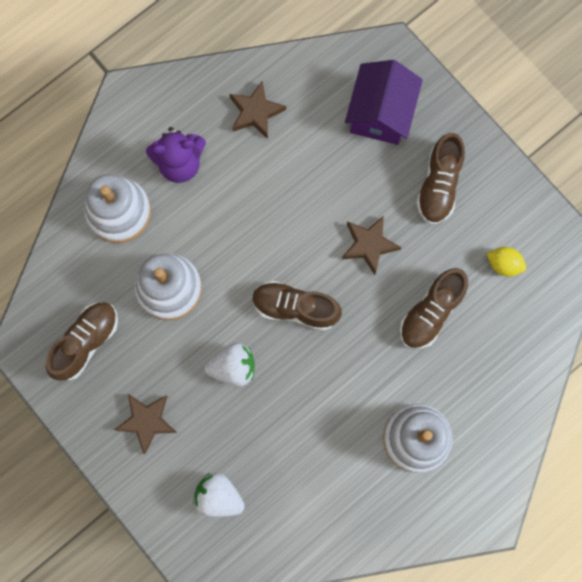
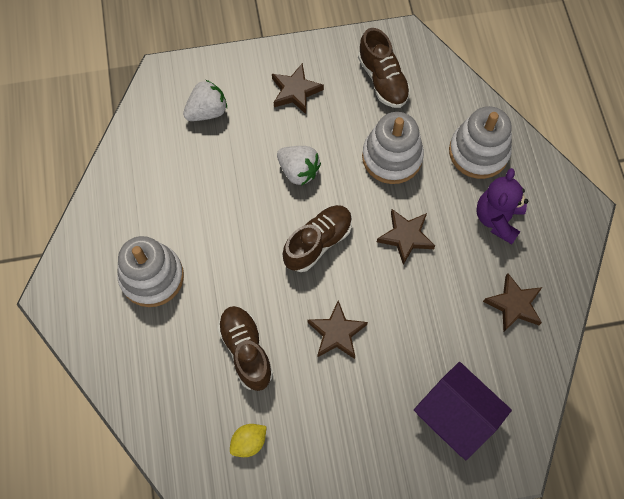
camera: 120 degrees right, 10 degrees down
(233, 367) = (298, 171): white strawberry -> white strawberry turned 75 degrees counterclockwise
(244, 233) = (405, 237): none -> brown star
(438, 185) = (356, 428): brown shoe -> none

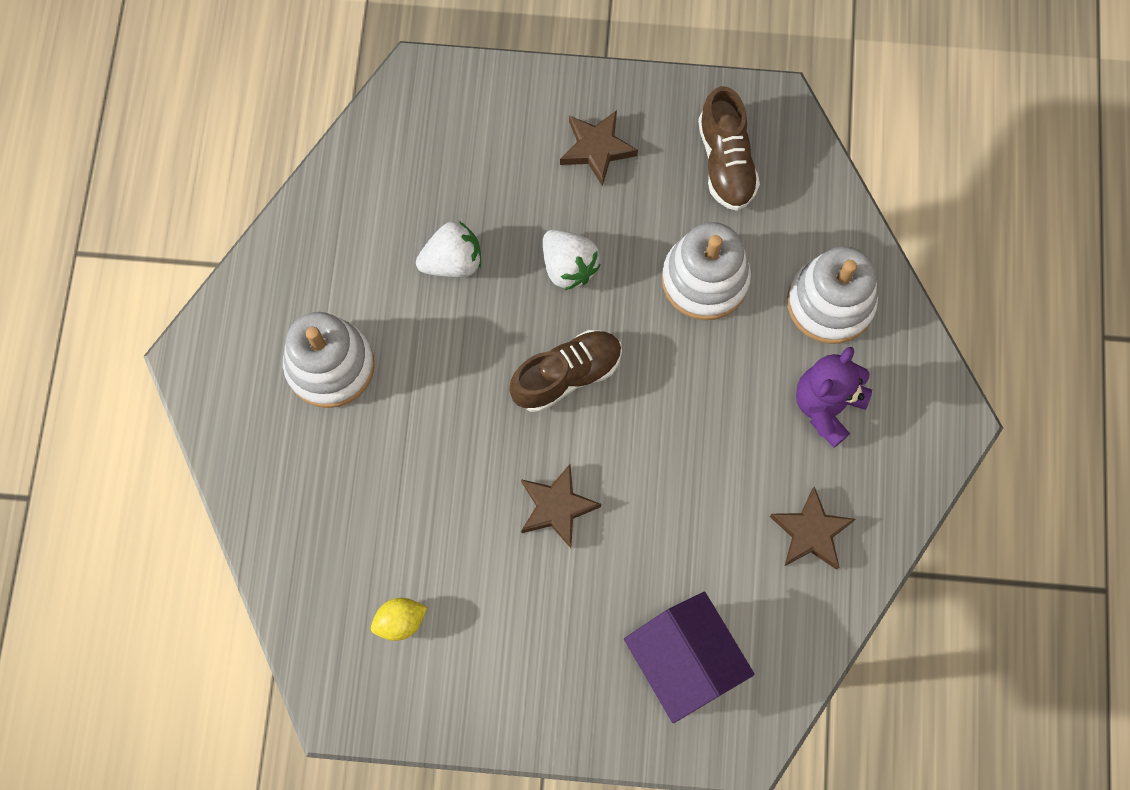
camera: 15 degrees right, 5 degrees up
(207, 111) = (465, 148): white strawberry -> white strawberry (453, 261)
(246, 350) = (429, 499): brown shoe -> none
(405, 237) = (690, 398): brown star -> none

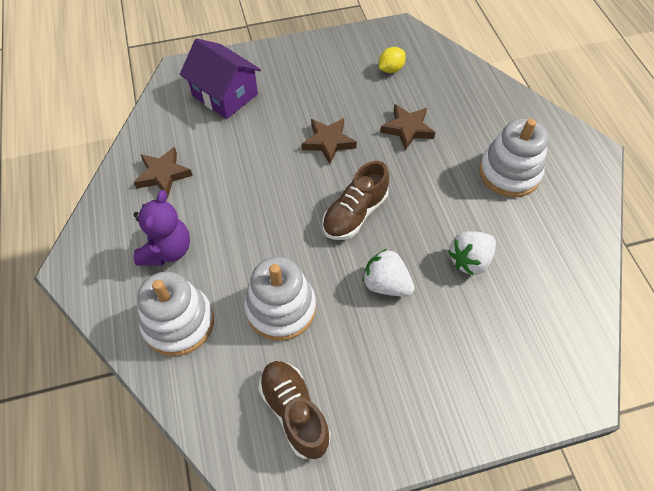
camera: 160 degrees right, 15 degrees down
(596, 149) = (406, 385): brown star -> brown star (407, 129)

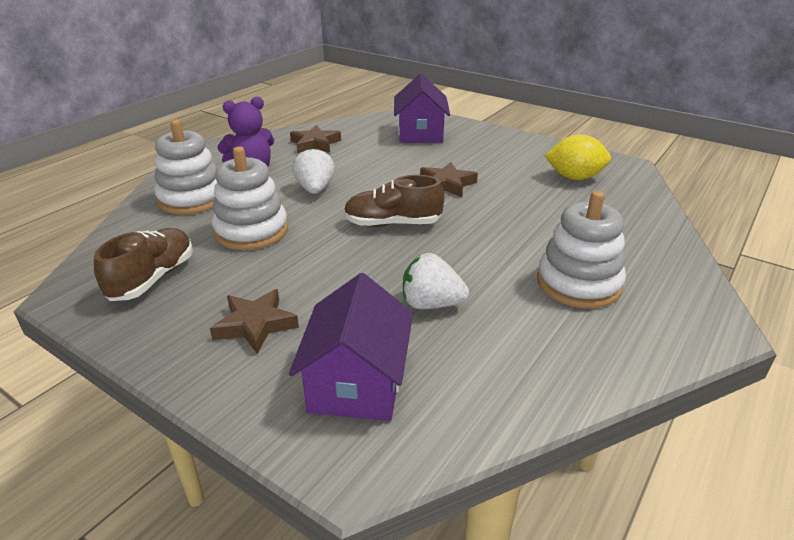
camera: 50 degrees right, 25 degrees down
(386, 284) = (338, 269): white strawberry -> white strawberry (315, 189)
(390, 69) = (574, 177): yellow lemon -> yellow lemon, size x1.61
(407, 129) = (526, 210): brown star -> brown star (255, 325)
(515, 350) = (356, 383): none -> purple house

